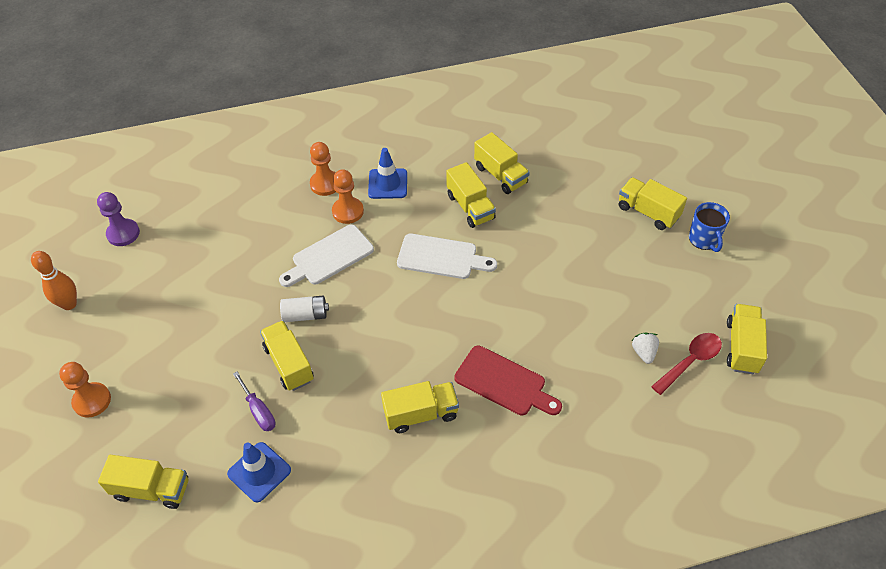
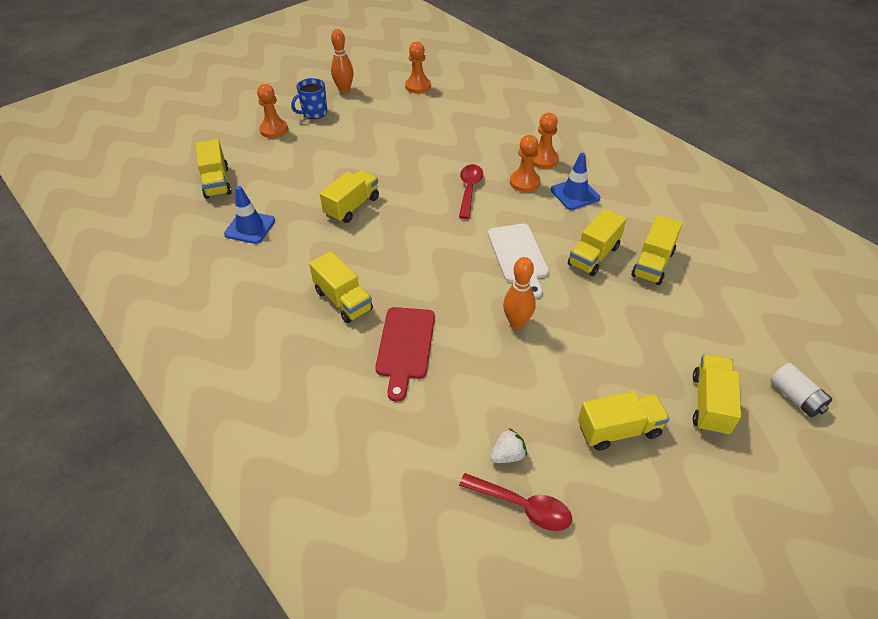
camera: 65 degrees right, 5 degrees down
(123, 233) = (418, 86): purple pawn -> orange pawn
(258, 411) = (302, 207): purple screwdriver -> none
(305, 315) = (403, 198): white battery -> white battery (795, 397)
(329, 257) = (469, 189): white cutting board -> red spoon
(517, 291) = (517, 323): none -> orange bowling pin
(704, 239) = (715, 474): blue mug -> blue mug (314, 113)
(742, 347) = (577, 560): yellow truck -> yellow truck (618, 430)

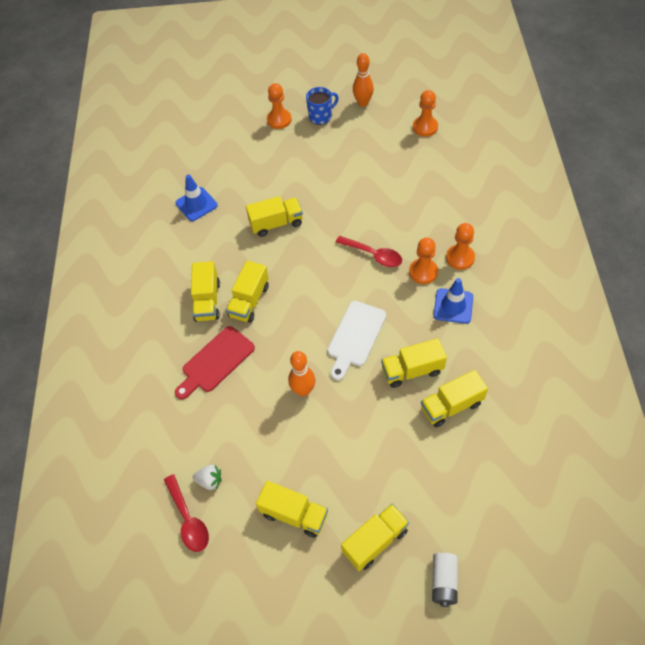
camera: 40 degrees right, 10 degrees up
(217, 182) = (204, 151): yellow truck -> yellow truck (249, 301)
(314, 113) = (321, 116): blue mug -> blue mug turned 150 degrees clockwise
(469, 189) = (373, 255): red spoon -> red spoon turned 75 degrees clockwise

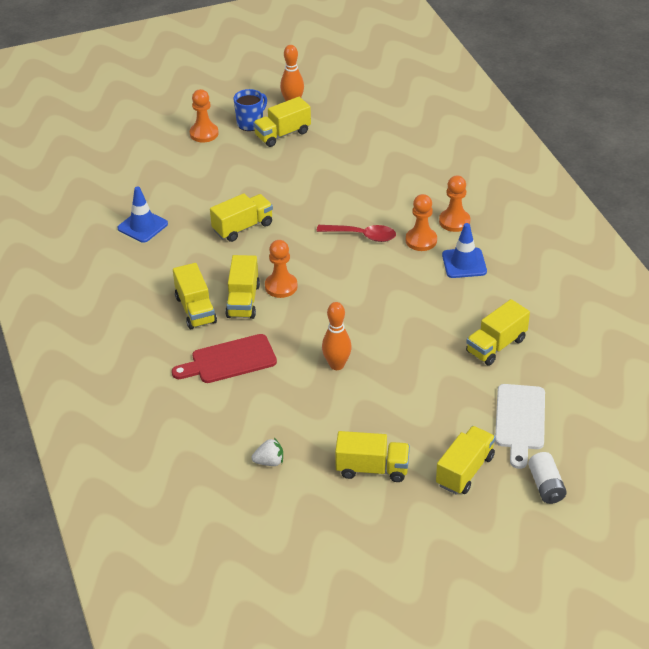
camera: 20 degrees left, 15 degrees down
(188, 519) = (261, 499): red spoon -> none
(216, 361) = (229, 360): red cutting board -> red cutting board turned 45 degrees clockwise
(355, 337) = (372, 309): white cutting board -> white cutting board (520, 421)
(412, 370) = (444, 325): yellow truck -> yellow truck (282, 134)
(425, 127) = (370, 115): orange pawn -> orange pawn (281, 286)

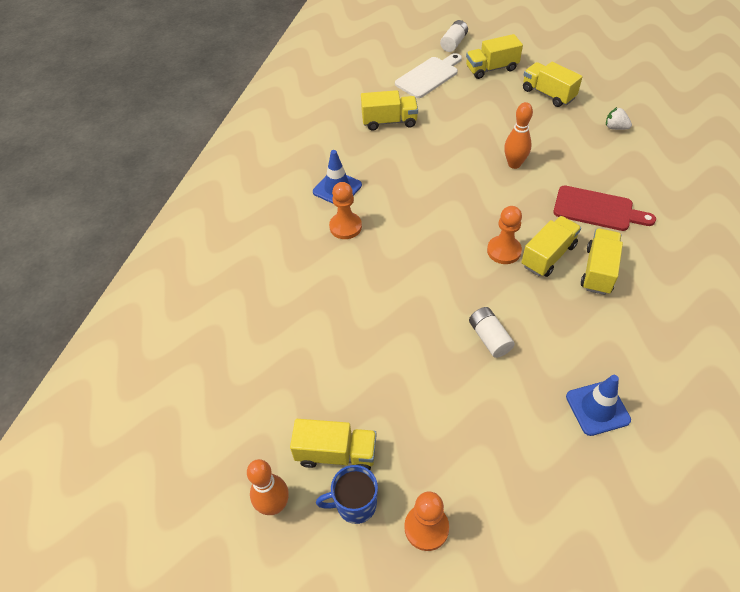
camera: 140 degrees left, 10 degrees up
(243, 227) = (489, 338): yellow truck -> white battery
(362, 236) = (387, 260): red spoon -> none
(454, 221) = (299, 228): orange pawn -> none

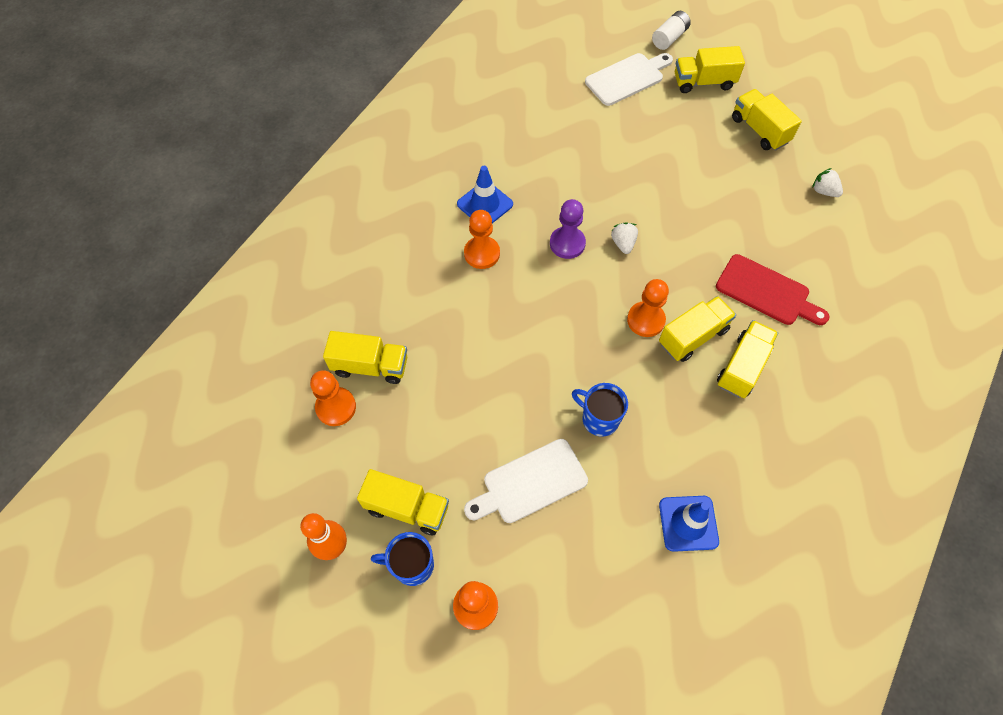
camera: 10 degrees right, 10 degrees up
(245, 379) = (336, 407): none -> orange pawn
(389, 121) = (565, 130): yellow truck -> yellow truck (370, 366)
(417, 205) = (567, 243): none -> purple pawn
(445, 405) = (530, 483): none -> white cutting board
(465, 196) = (623, 243): none -> white strawberry
(489, 338) = (599, 419): white battery -> blue mug
(514, 164) = (690, 214): orange bowling pin -> none

